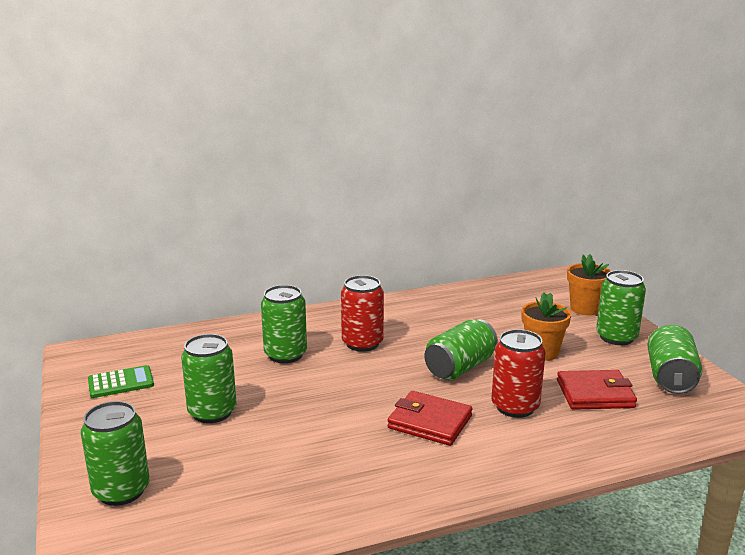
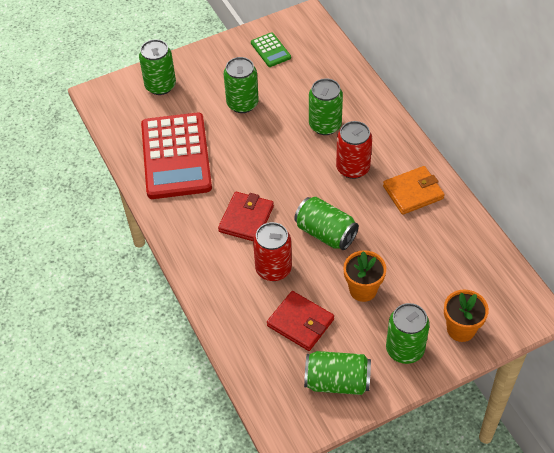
camera: 85 degrees right, 30 degrees up
(291, 480) = (176, 156): none -> red calculator
(407, 314) = (413, 192): none -> orange wallet
(595, 394) = (300, 323): red wallet -> red wallet turned 45 degrees counterclockwise

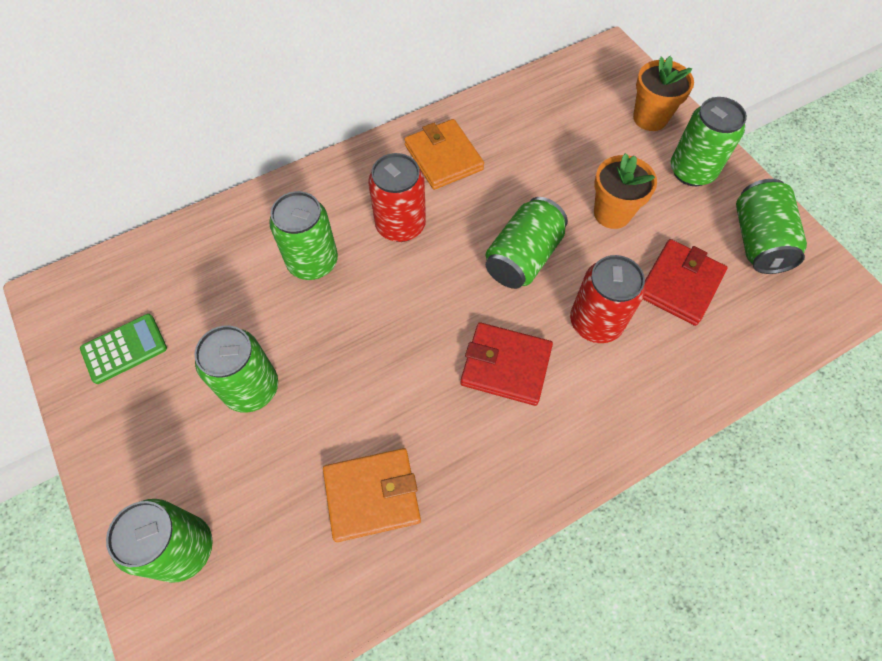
camera: 95 degrees left, 10 degrees up
(176, 156) = (372, 495): red calculator -> orange wallet

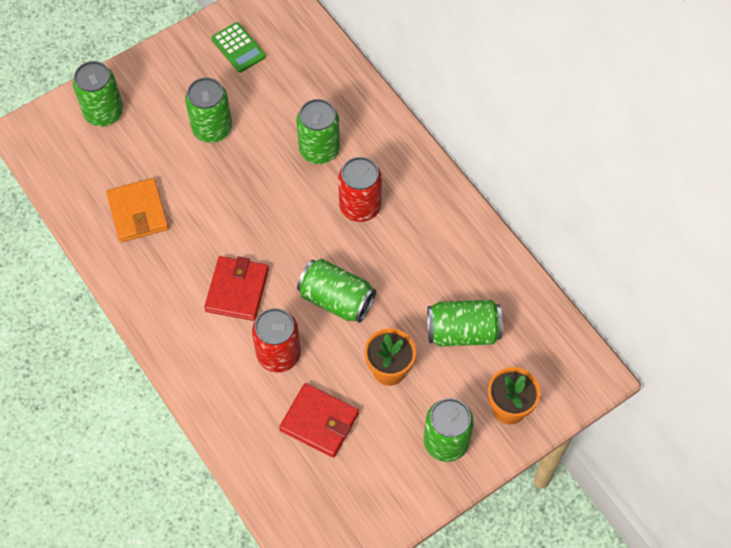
camera: 85 degrees right, 0 degrees up
(443, 157) = (436, 232): orange wallet -> none
(758, 240) = (371, 492): green can -> green can (462, 332)

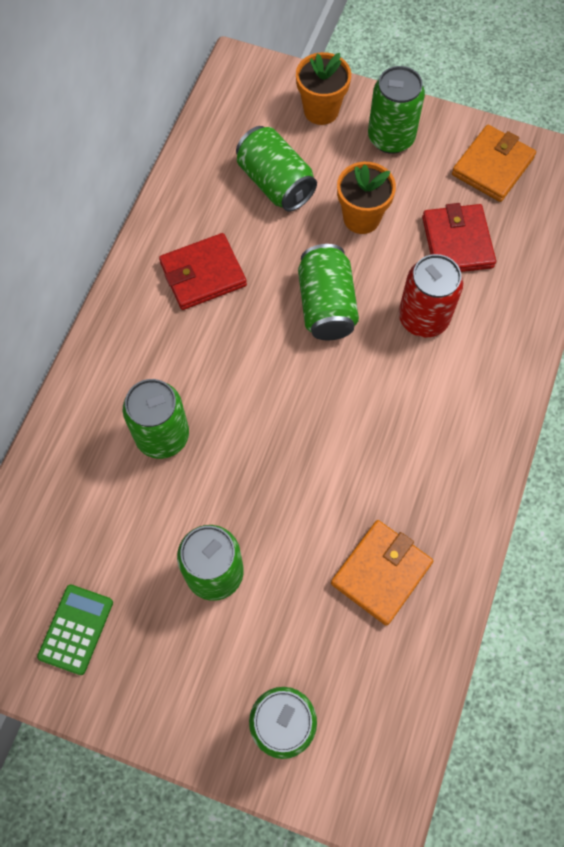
camera: 125 degrees left, 5 degrees up
(237, 290) = (389, 402): red wallet -> red wallet (203, 274)
(360, 206) = (205, 350): red can -> none
(365, 499) = (492, 166): none -> orange wallet

